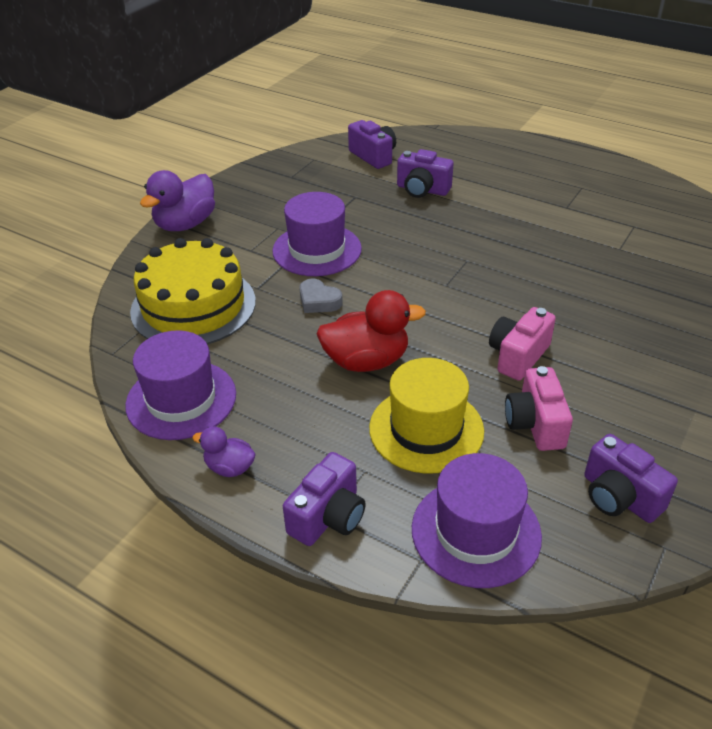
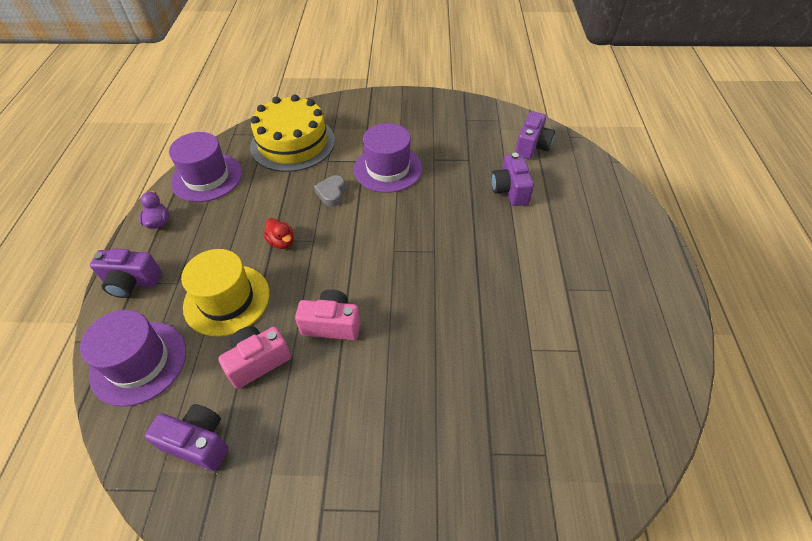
camera: 60 degrees right, 10 degrees up
(185, 224) = (372, 102): purple duck -> none
(366, 361) = (282, 242): red duck -> red duck, size x0.54
(619, 497) = (198, 442): purple camera -> purple camera turned 90 degrees clockwise

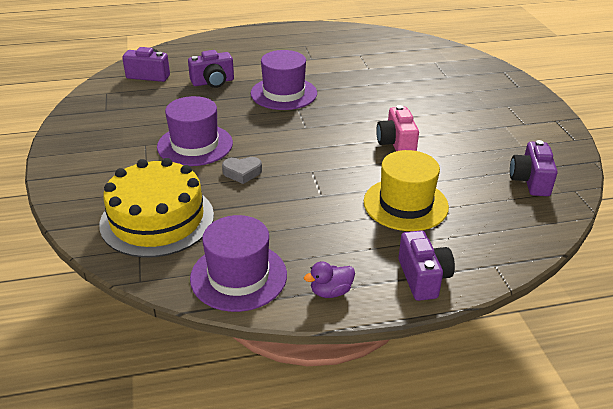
camera: 105 degrees left, 15 degrees down
(139, 362) = (498, 236): purple hat -> purple hat (283, 93)
(258, 361) = (451, 171): pink camera -> none
(282, 242) = (322, 189): red duck -> none

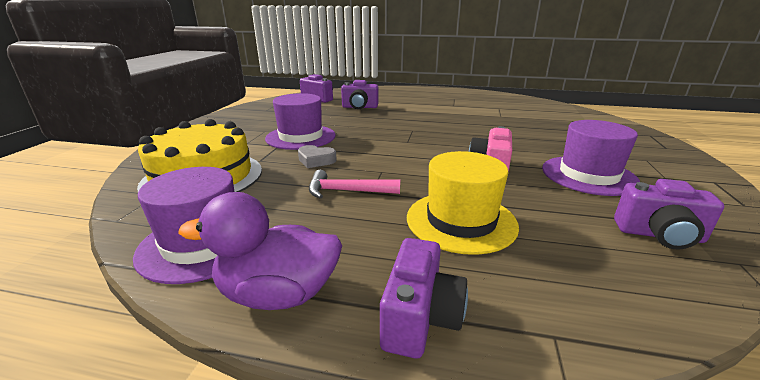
camera: 25 degrees right, 10 degrees down
(283, 93) = (409, 120): purple hat -> purple hat (588, 175)
(301, 200) = (347, 191): none -> pink hammer
(330, 292) = (278, 294): purple duck -> purple duck, size x1.85
(530, 181) = (659, 235): purple camera -> purple camera turned 105 degrees counterclockwise

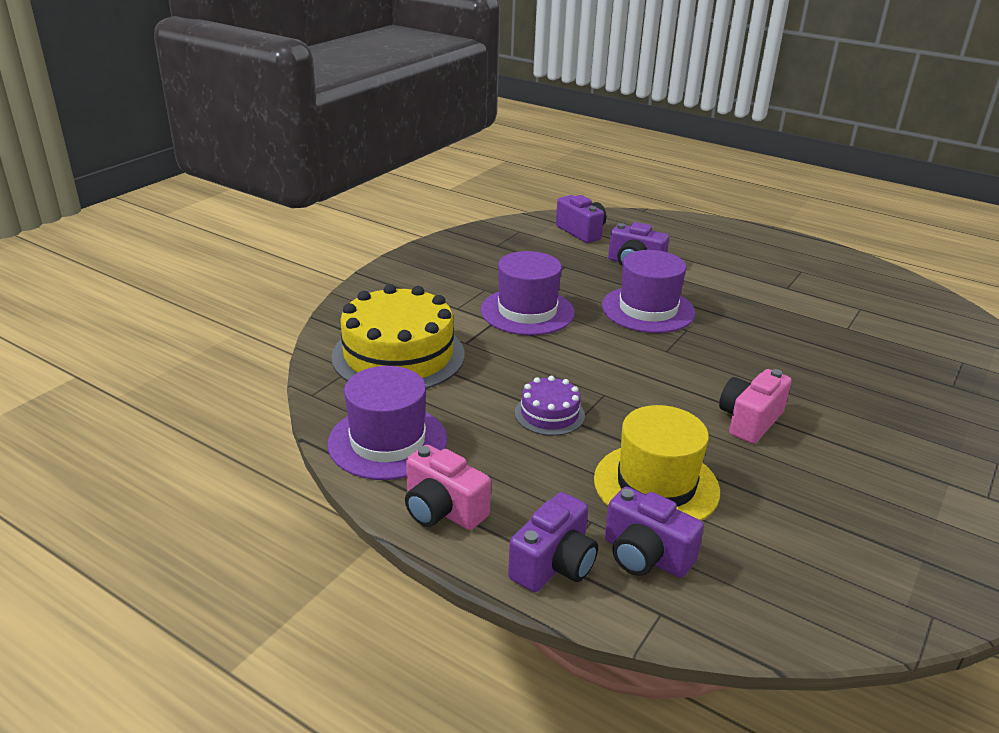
camera: 20 degrees right, 5 degrees up
(278, 294) = (442, 510): purple duck -> pink camera
(316, 160) = (532, 358): grey heart -> none
(347, 191) = (549, 414): pink hammer -> purple cake
(588, 175) = (876, 465): purple hat -> purple hat (648, 309)
(659, 235) = (875, 563): purple camera -> purple camera (645, 556)

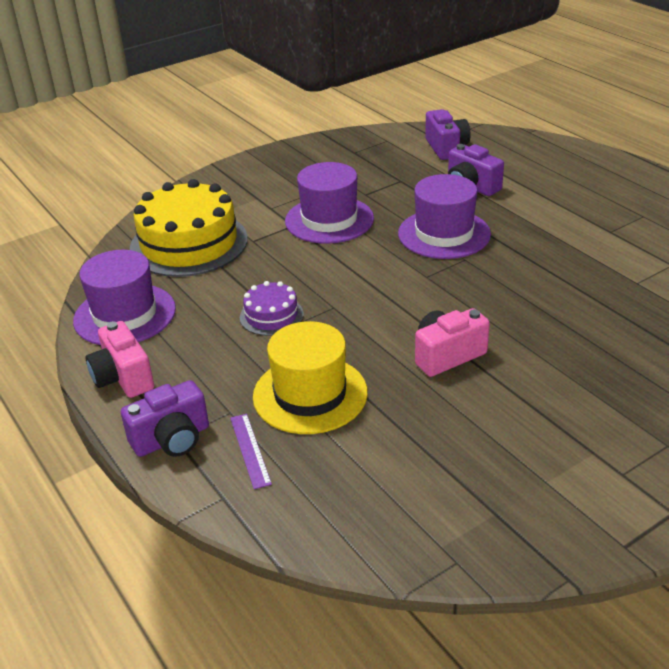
camera: 25 degrees right, 5 degrees up
(645, 556) = (250, 450): purple camera -> purple ruler

